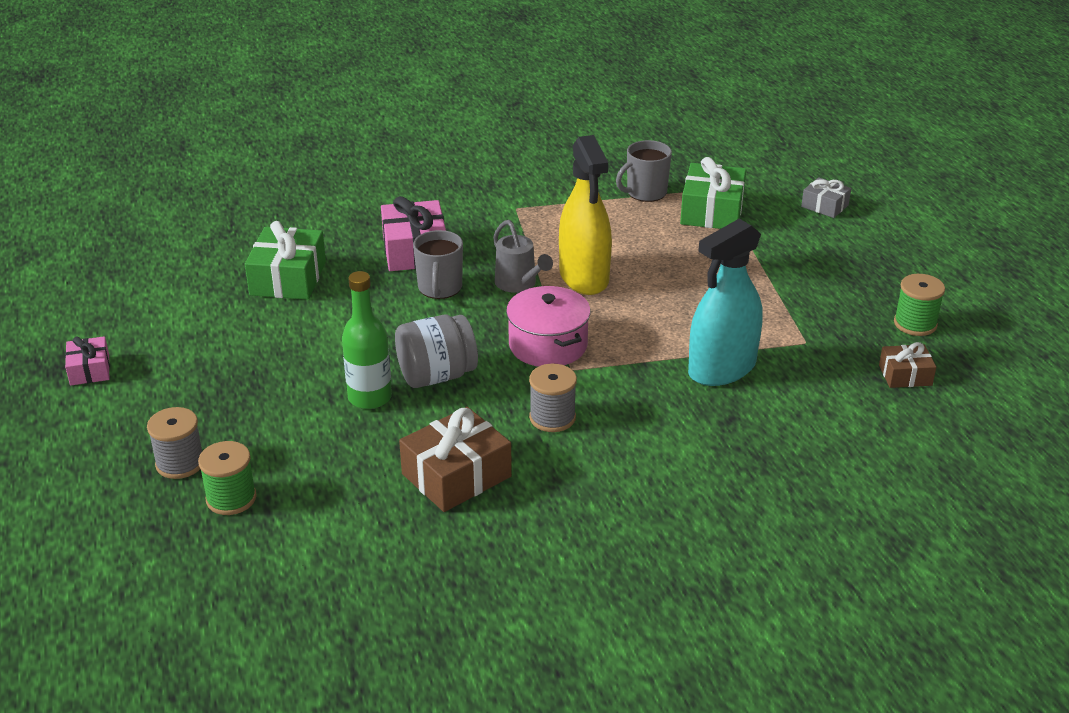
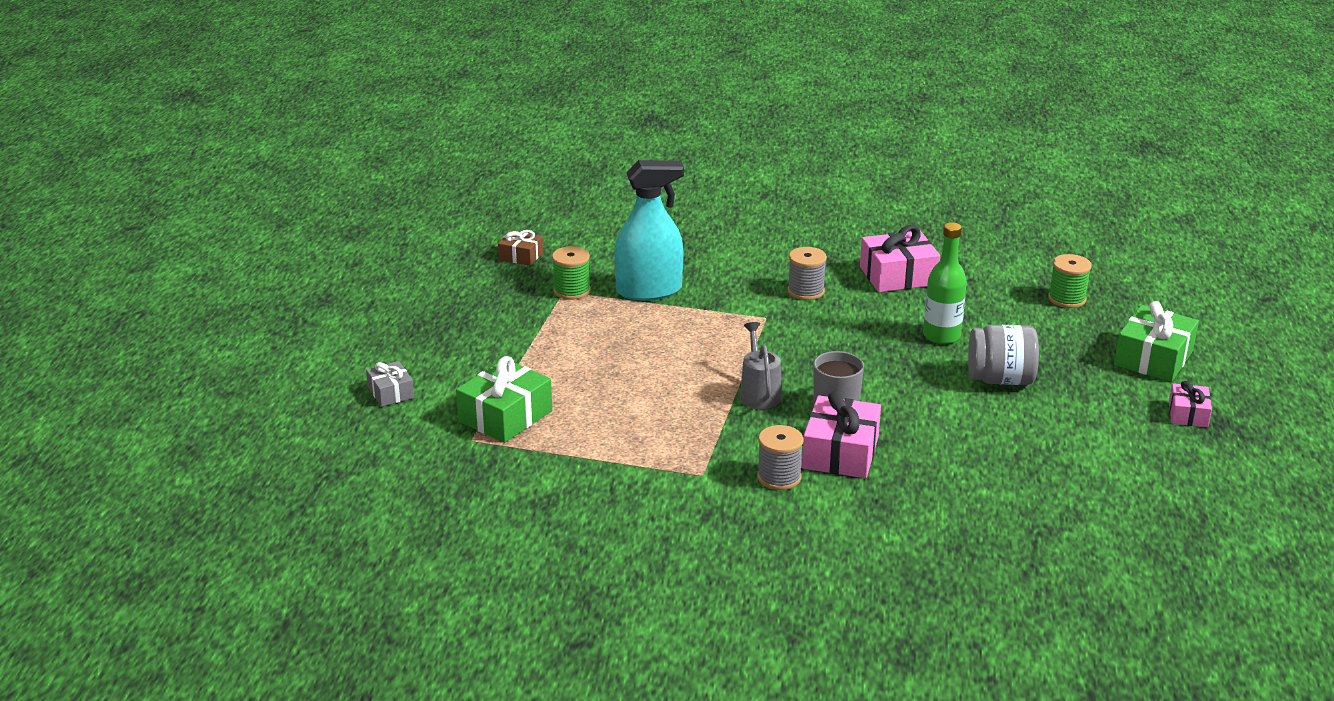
camera: 155 degrees left, 5 degrees down
(180, 463) = (1104, 327): grey spool -> grey spool (779, 477)
(288, 278) = (984, 456): green gift -> green gift (1153, 358)
(436, 376) = (879, 338): grey jar -> grey jar (1000, 379)
(456, 475) = (898, 276): brown gift -> pink gift
(548, 345) = (771, 338): pink pot -> none
(584, 277) = (693, 384): yellow spray bottle -> none
(645, 193) = (549, 455): grey mug -> none
(915, 324) = (463, 283): green spool -> green spool (572, 290)

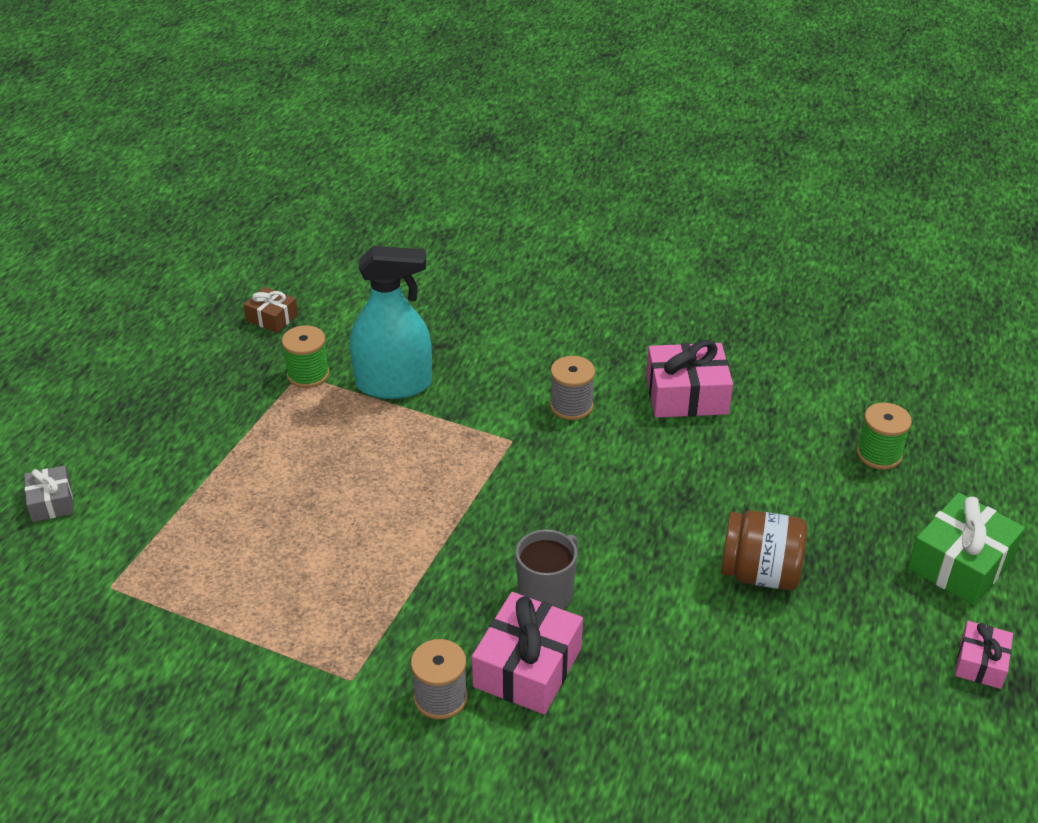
camera: 10 degrees right, 10 degrees up
(505, 416) = (162, 555): green gift -> none
(759, 393) = (463, 557): grey watering can -> none
(941, 336) = (709, 494): green bottle -> none
(1000, 379) = (759, 573): grey jar -> brown jar

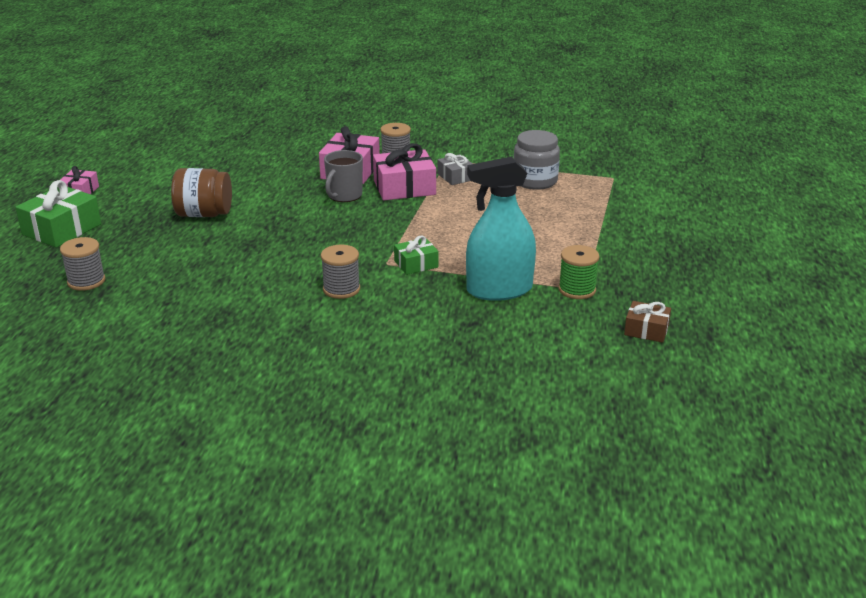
camera: 170 degrees right, 10 degrees down
(51, 502) = (693, 205): grey gift -> grey gift (455, 177)
(237, 593) = (535, 181): none -> grey jar
(476, 435) = (416, 264): none -> green gift
(686, 395) = (240, 306): pink gift -> pink gift (404, 188)
(879, 454) = (86, 281): green spool -> grey spool

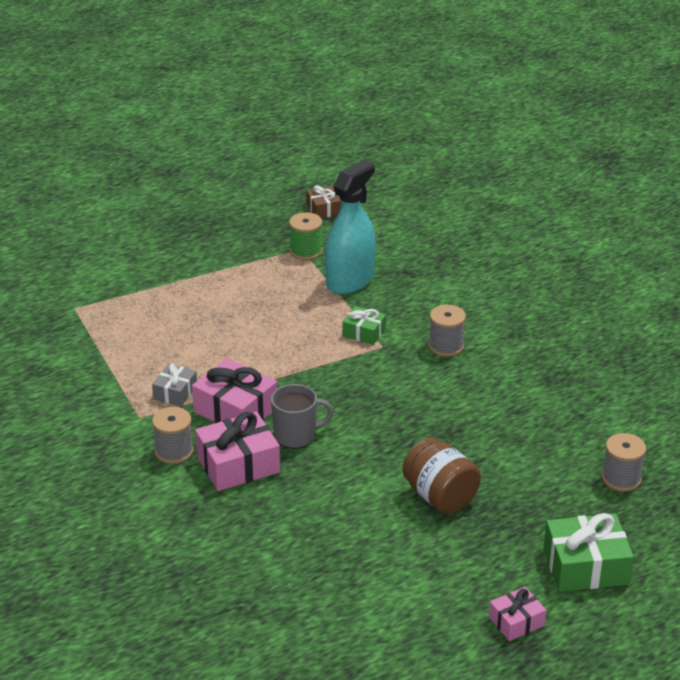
camera: 130 degrees left, 5 degrees up
(499, 290) = (350, 280): turquoise spray bottle -> turquoise spray bottle turned 90 degrees counterclockwise
(535, 181) = (132, 345): grey jar -> none

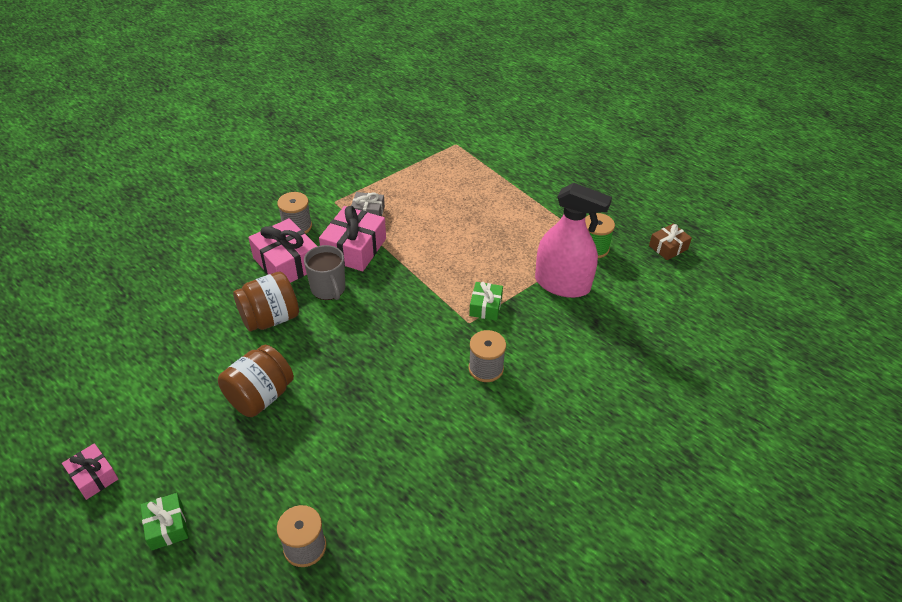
camera: 75 degrees right, 10 degrees up
(327, 483) = (270, 318): none -> brown jar
(350, 280) = (562, 284): turquoise spray bottle -> pink spray bottle
(585, 566) = (167, 526): green gift -> green gift, size x0.57

